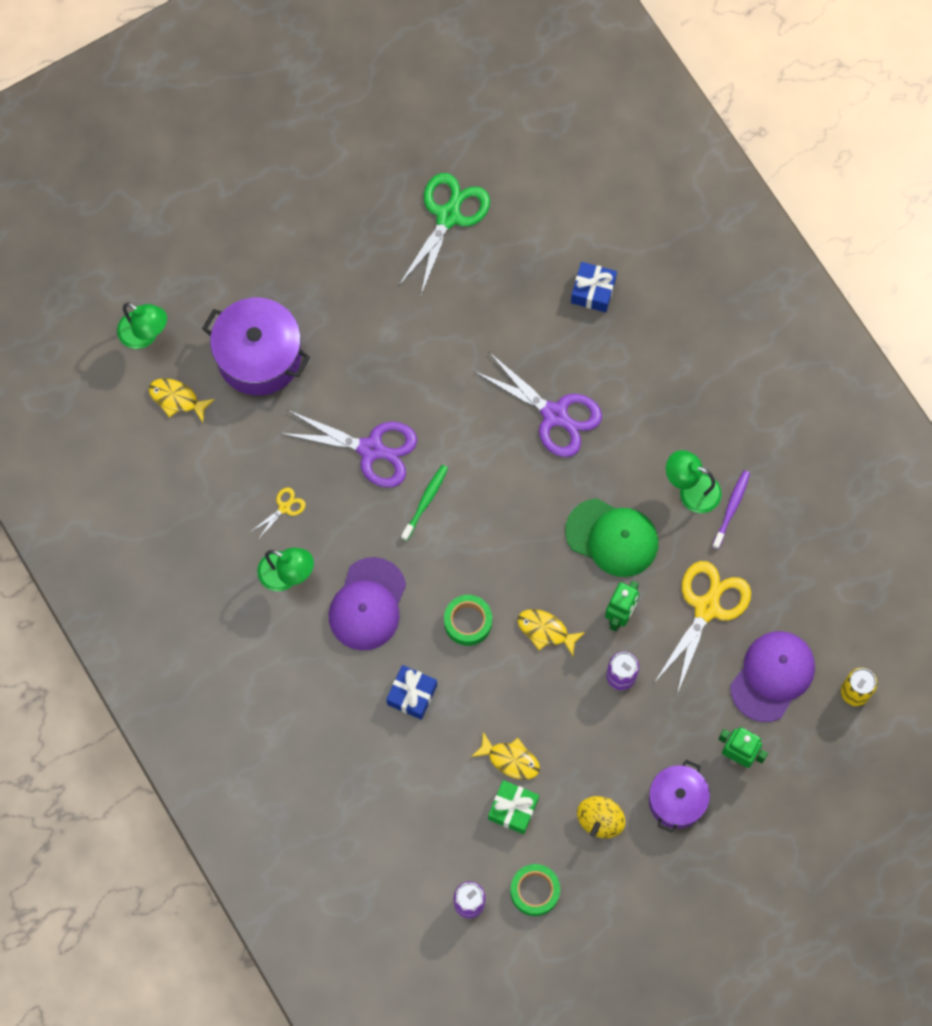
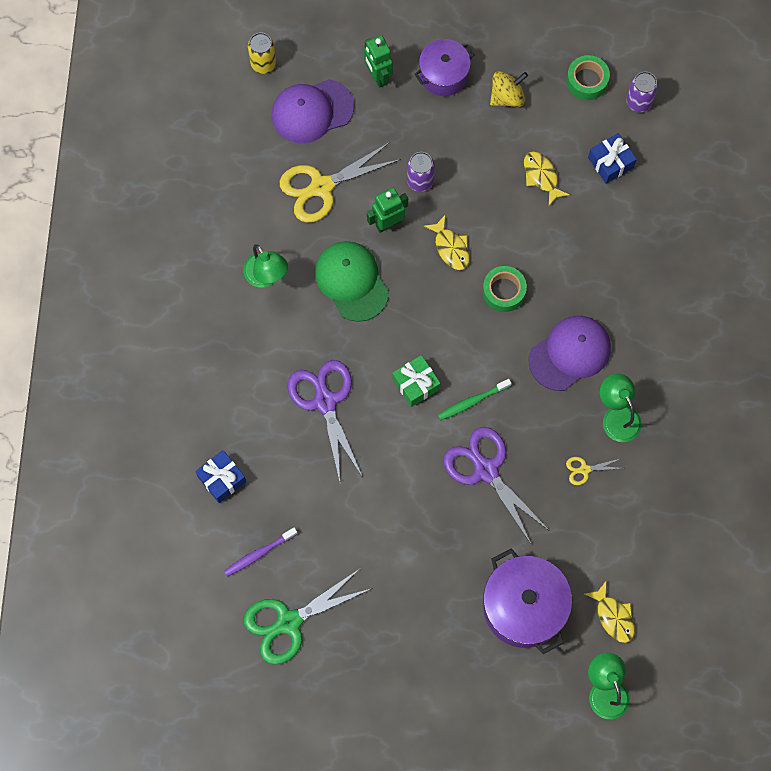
camera: 145 degrees left, 0 degrees up
(412, 695) = (582, 267): blue gift -> blue gift (610, 162)
(513, 809) = (563, 143): green gift -> green gift (416, 384)
(731, 508) = (248, 244): purple toothbrush -> purple toothbrush (259, 553)

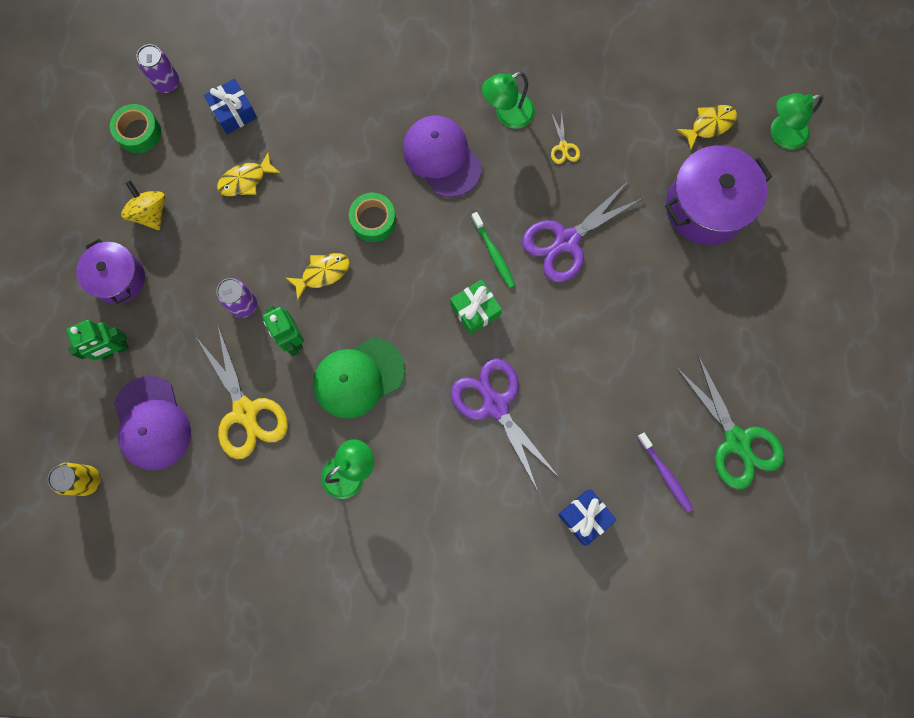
camera: 90 degrees left, 5 degrees up
(325, 402) = (495, 405): purple scissors -> purple scissors turned 75 degrees clockwise

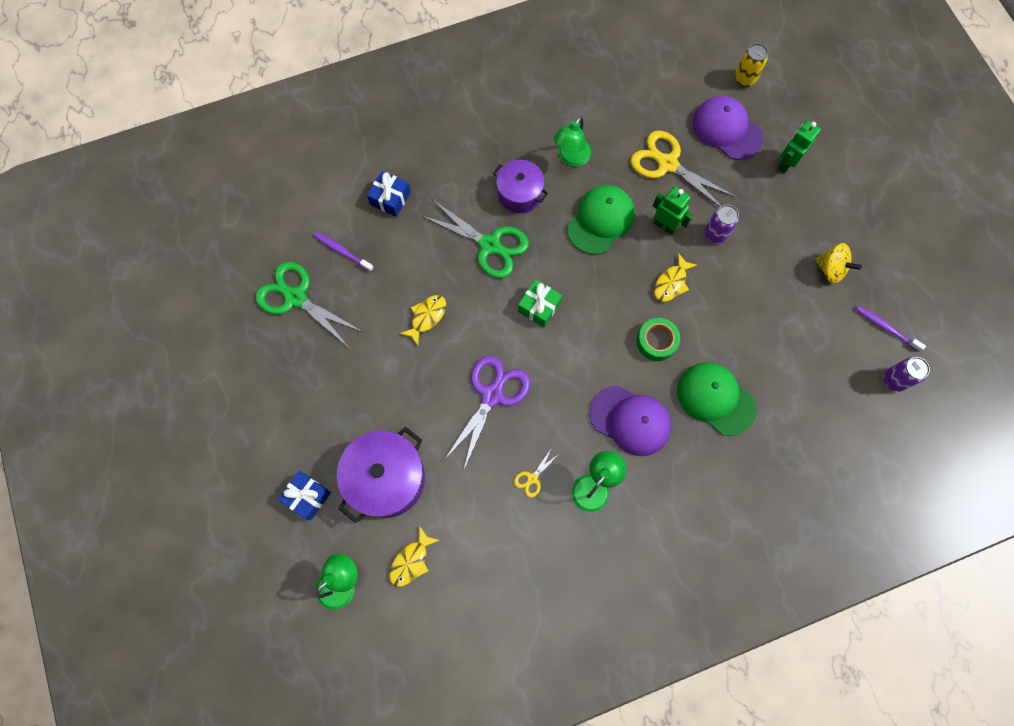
camera: 155 degrees right, 5 degrees down
(119, 279) = (818, 212): purple pot -> purple pot (520, 194)
(139, 132) = (886, 328): green tape -> purple toothbrush
(234, 112) = (823, 380): blue gift -> blue gift (307, 497)
(245, 180) = (776, 328): yellow fish -> yellow fish (427, 317)
(348, 141) = (715, 399): none -> green cap
(493, 253) = (546, 358): green toothbrush -> none
(495, 405) = (490, 245): purple scissors -> green scissors
(563, 147) = (532, 478): yellow scissors -> yellow scissors turned 105 degrees counterclockwise

